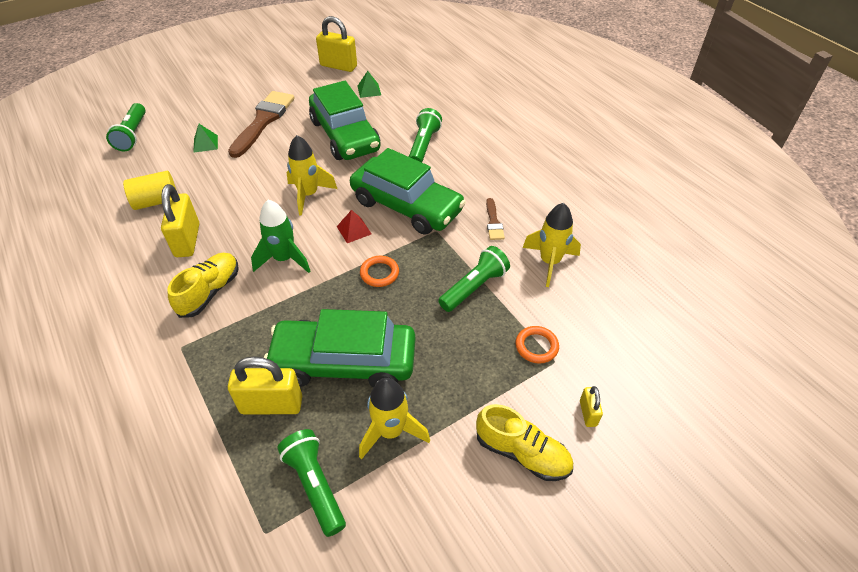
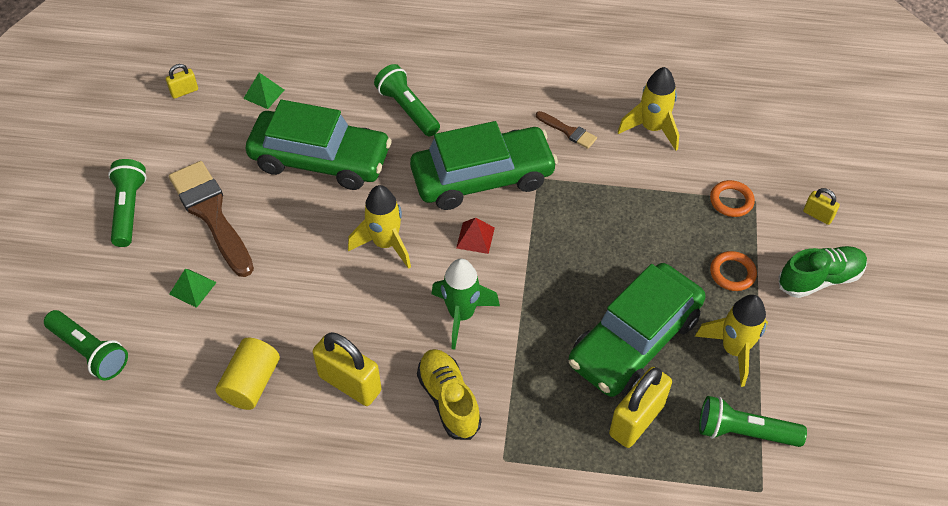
camera: 50 degrees left, 5 degrees up
(338, 66) = (184, 91): yellow padlock -> yellow padlock, size x0.51
(379, 273) = (552, 252): orange ring -> orange ring (732, 273)
(474, 287) = (632, 197): green flashlight -> green flashlight (129, 209)
(522, 453) = (819, 279): yellow shoe -> green shoe

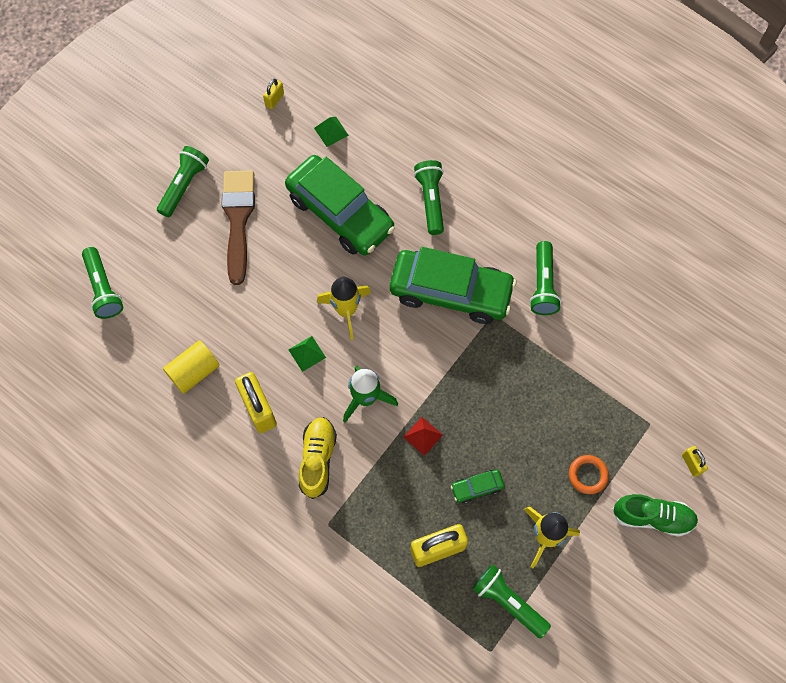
camera: 30 degrees right, 15 degrees up
(184, 91) = (274, 100): yellow padlock -> yellow padlock turned 60 degrees counterclockwise
(193, 288) = (194, 275): green pyramid -> green pyramid (307, 353)
(475, 237) = (414, 340): red pyramid -> red pyramid (423, 436)
(568, 131) = (543, 285): brown brush -> green flashlight
(634, 340) = (477, 487): green car -> green car, size x0.40
(652, 128) = (611, 317): yellow rocket -> none
(731, 201) = (630, 414): orange ring -> none

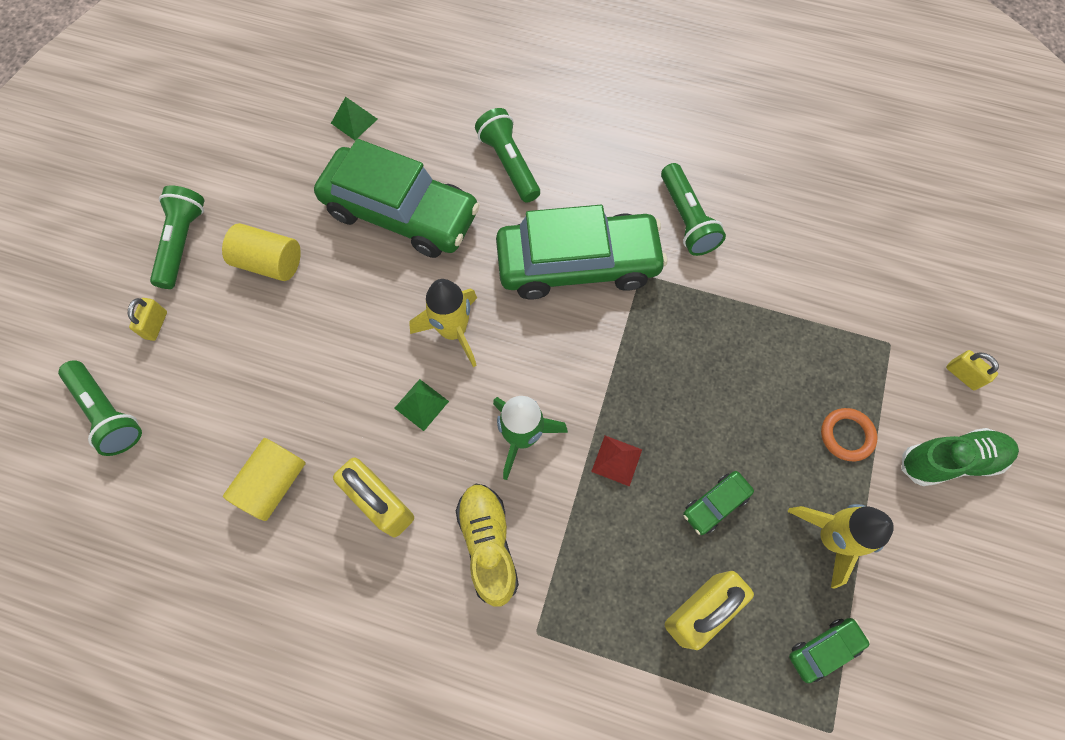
camera: 20 degrees left, 0 degrees up
(238, 220) = (269, 262): brown brush -> yellow cylinder
(274, 100) = (269, 105): yellow padlock -> yellow padlock (156, 325)
(508, 602) = (824, 649): green flashlight -> green car

